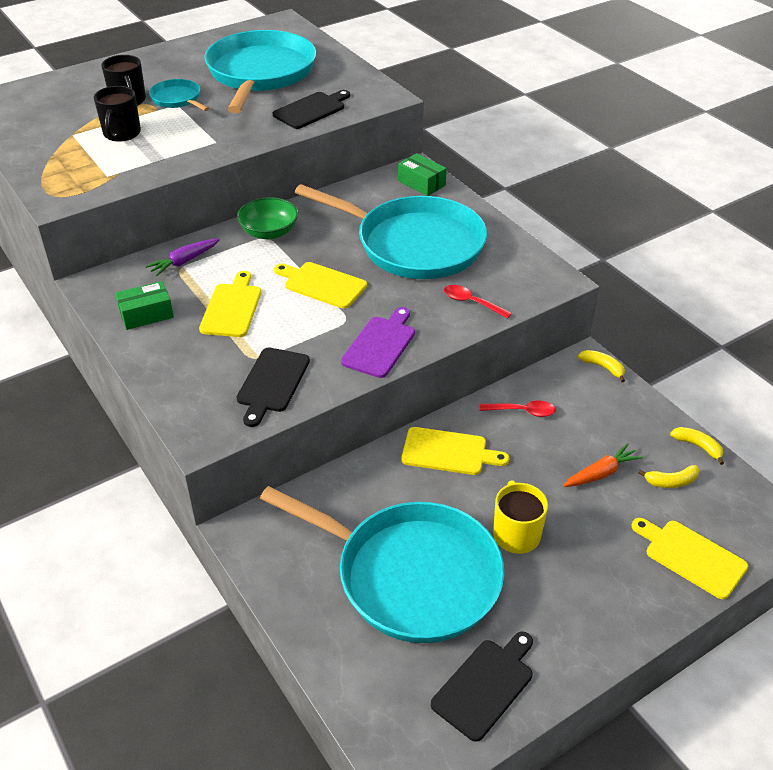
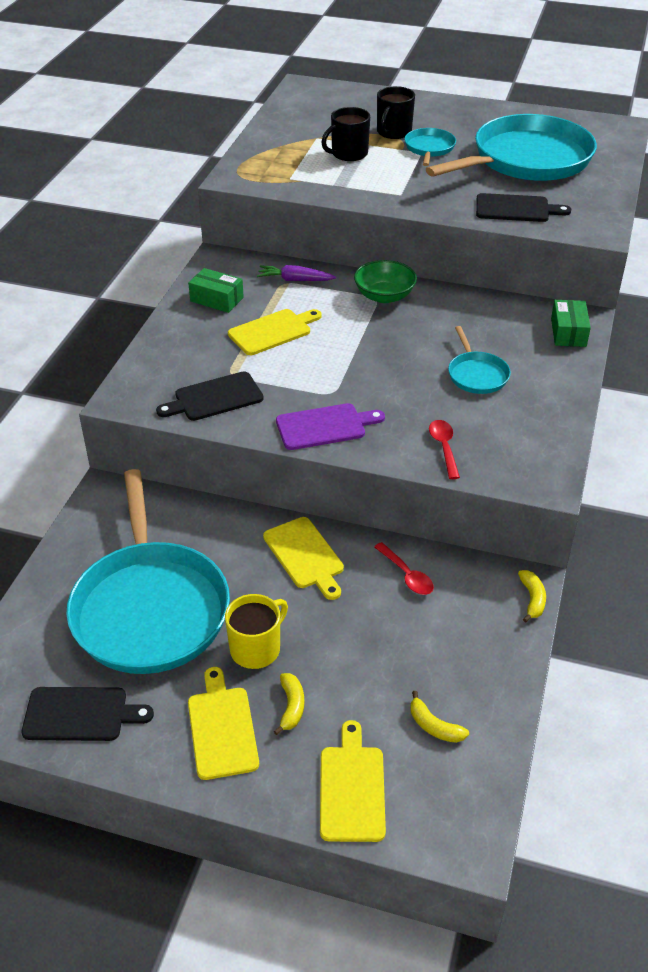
camera: 50 degrees right, 0 degrees up
(322, 284) = (357, 357): yellow cutting board -> yellow cutting board (222, 728)
(414, 244) = (477, 375): turquoise pan -> turquoise pan, size x0.44
(601, 473) = (389, 669): orange carrot -> none
(698, 446) = (506, 724): yellow banana -> yellow banana (291, 706)

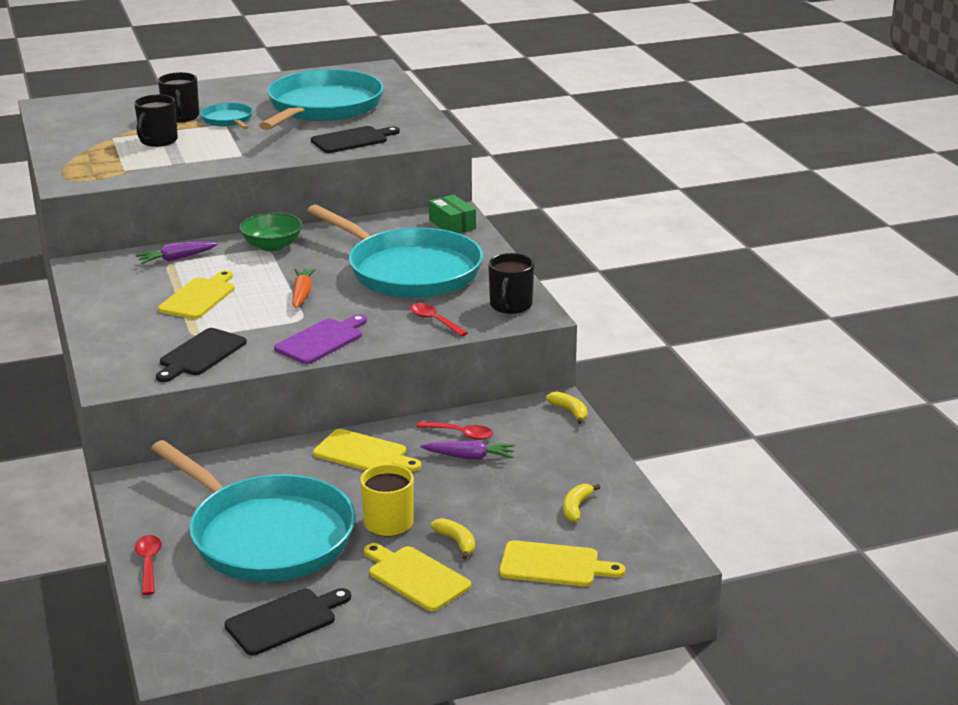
camera: 35 degrees left, 15 degrees down
(42, 589) = (148, 563): none -> red spoon
(216, 299) = (117, 292): green box -> none
(352, 788) = (554, 565): yellow cutting board -> yellow cutting board turned 135 degrees clockwise
(358, 363) = (302, 294): none -> orange carrot
(391, 608) = (470, 457): none -> purple carrot
(434, 726) = (576, 508): yellow banana -> yellow banana turned 105 degrees clockwise
(477, 375) = (409, 271): turquoise pan -> turquoise pan, size x2.27
(533, 460) = (510, 306): none -> black mug

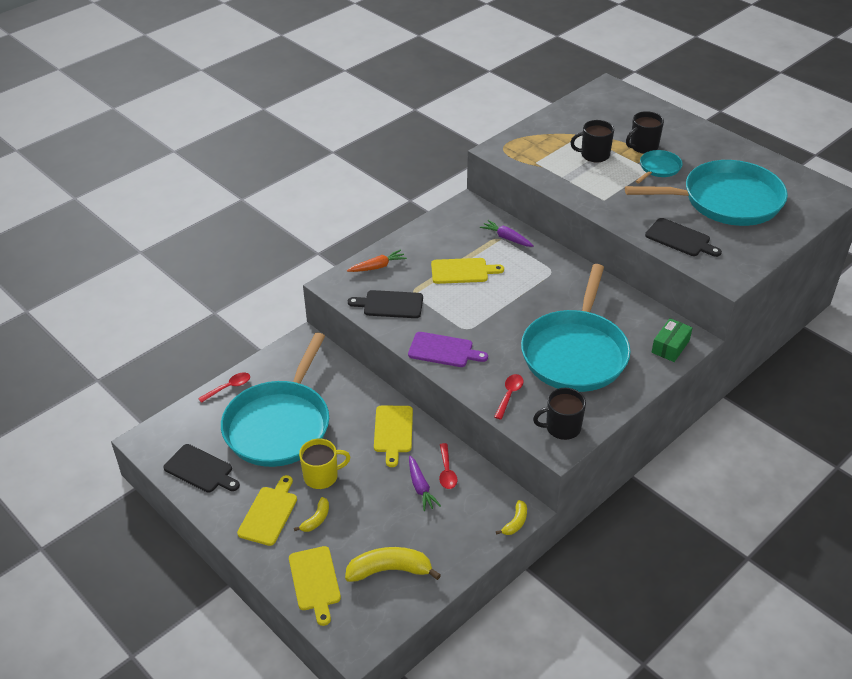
camera: 65 degrees right, 15 degrees up
(272, 246) = (559, 271): green bowl -> none
(302, 294) = (501, 314): orange carrot -> orange carrot (377, 266)
(576, 508) = (389, 570): yellow banana -> yellow banana, size x1.87

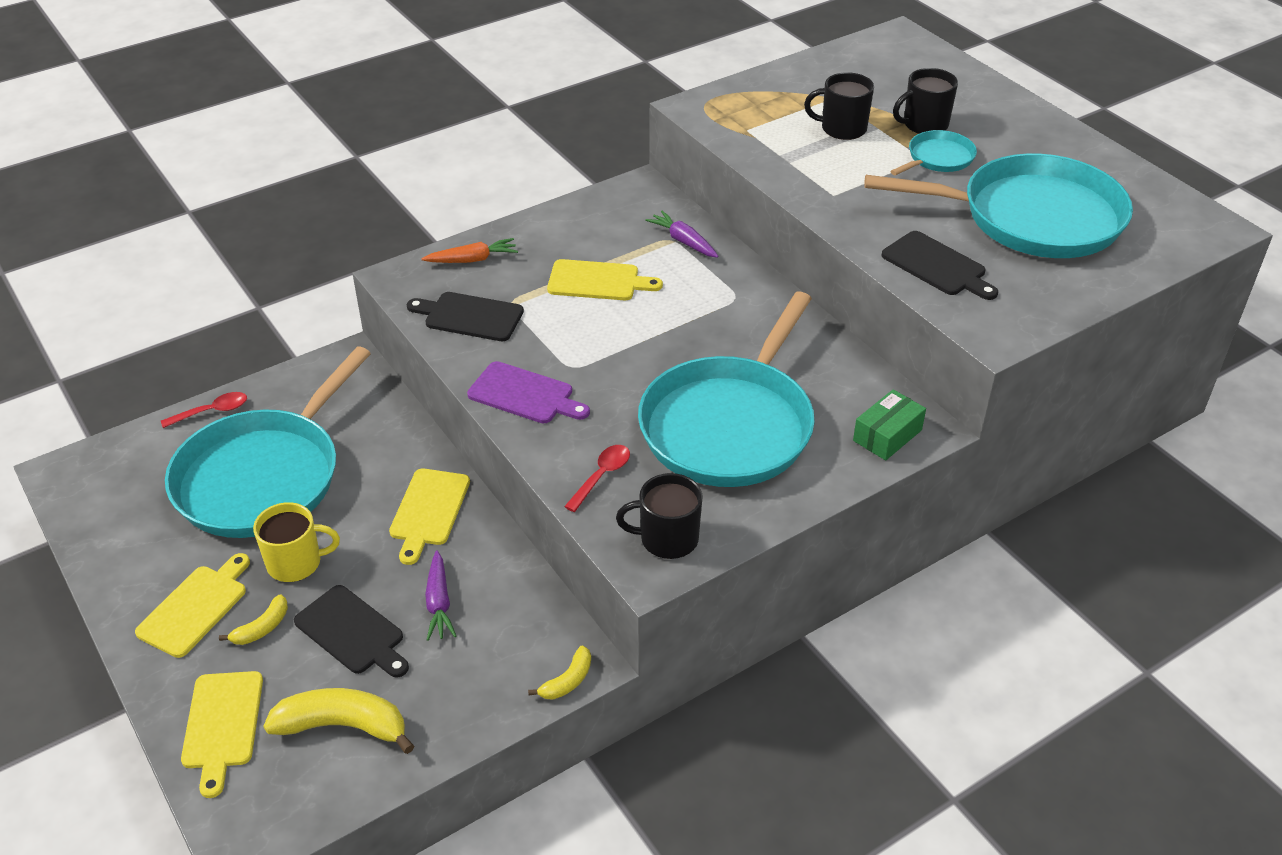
camera: 10 degrees right, 0 degrees up
(201, 470) = (122, 527): black cutting board -> black cutting board (352, 632)
(447, 471) = (488, 584): red spoon -> none

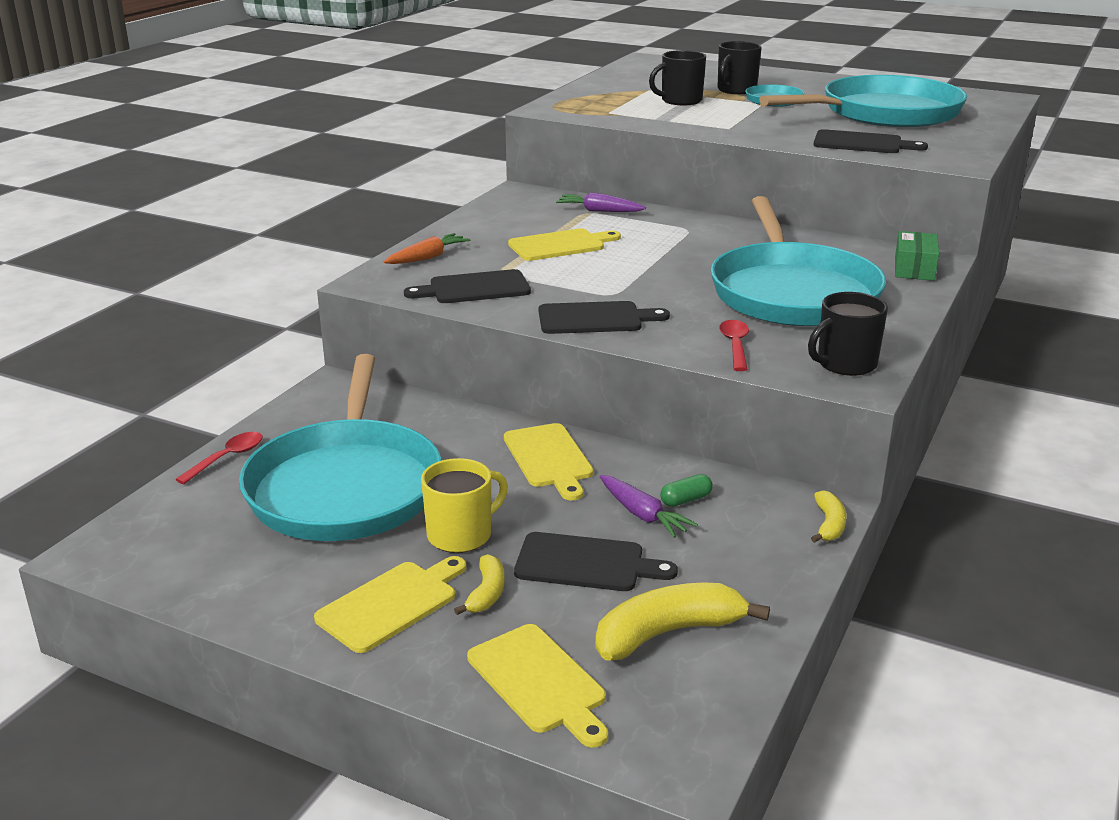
camera: 30 degrees left, 15 degrees down
(195, 607) = (391, 604): yellow cutting board -> yellow cutting board turned 45 degrees clockwise
(486, 602) = (685, 500): none -> green capsule
(525, 394) = (595, 319): purple cutting board -> black cutting board

